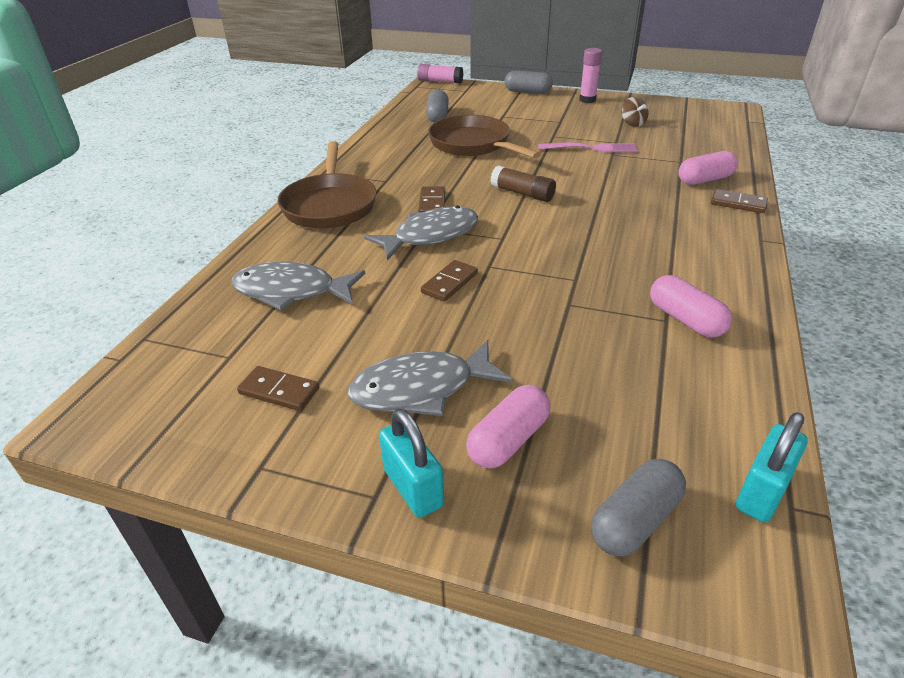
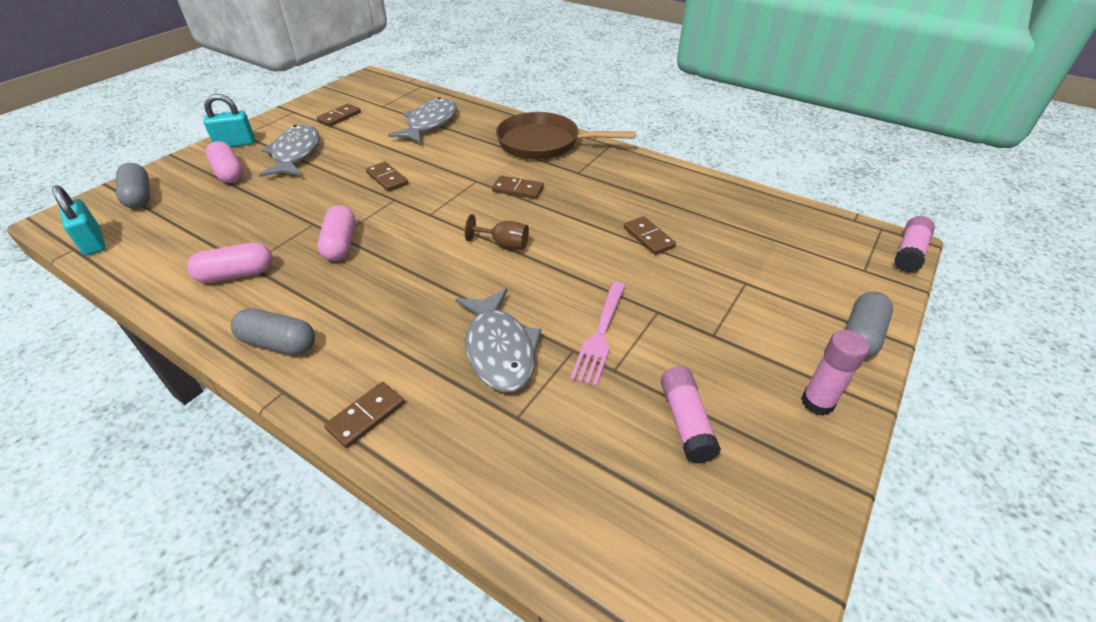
camera: 105 degrees right, 5 degrees up
(430, 236) = (460, 180): grey fish -> grey fish (499, 349)
(437, 116) = (750, 227): grey capsule -> grey capsule (278, 343)
(473, 144) = (648, 237): brown pan -> brown domino
(522, 193) = (504, 244): brown glue stick -> brown goblet
(632, 123) = (685, 421): brown spinning top -> pink glue stick
(705, 180) = (446, 415): pink capsule -> pink capsule (340, 244)

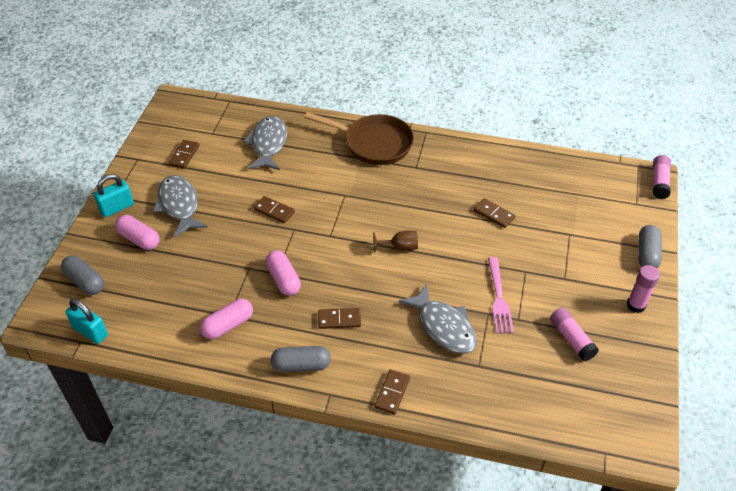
camera: 20 degrees left, 5 degrees up
(518, 189) = (381, 195): brown domino -> brown domino (339, 320)
(544, 143) = (374, 143): brown pan -> brown pan turned 150 degrees counterclockwise

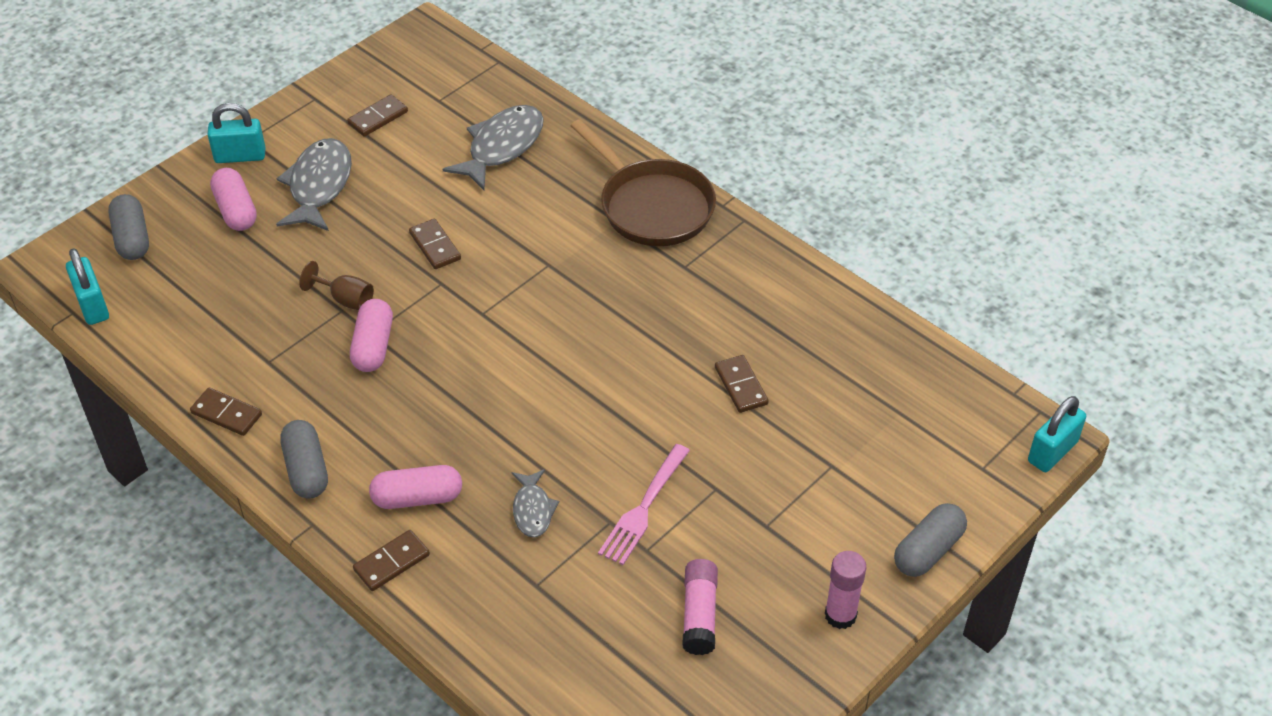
camera: 30 degrees right, 0 degrees up
(228, 325) = (257, 374): pink capsule -> pink capsule (417, 498)
(301, 365) = (306, 470): grey capsule -> grey capsule turned 45 degrees clockwise
(339, 320) = (402, 433): brown domino -> brown domino (226, 414)
(400, 247) = (564, 372): brown goblet -> brown goblet (345, 299)
(443, 327) = (532, 510): grey fish -> grey fish, size x0.56
(659, 182) = (1052, 452): pink glue stick -> turquoise padlock

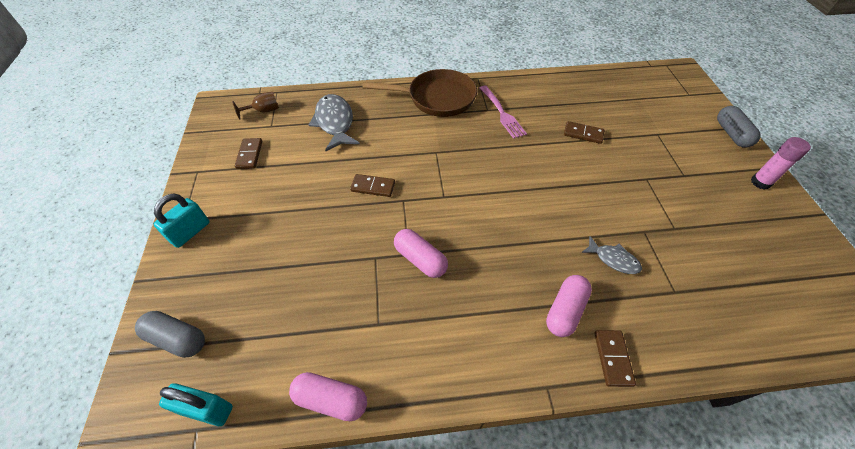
camera: 50 degrees left, 5 degrees up
(226, 414) = (402, 380): brown domino -> none
(236, 210) = (231, 262): pink capsule -> pink capsule (331, 400)
(306, 470) = (494, 360): grey capsule -> none
(319, 186) = (265, 209): grey fish -> none
(345, 299) = (369, 250): brown goblet -> brown goblet (263, 111)
(644, 507) = (642, 212): pink fork -> pink fork (501, 113)
(699, 614) = (735, 233): pink glue stick -> none
(1052, 452) = (692, 73): turquoise padlock -> none

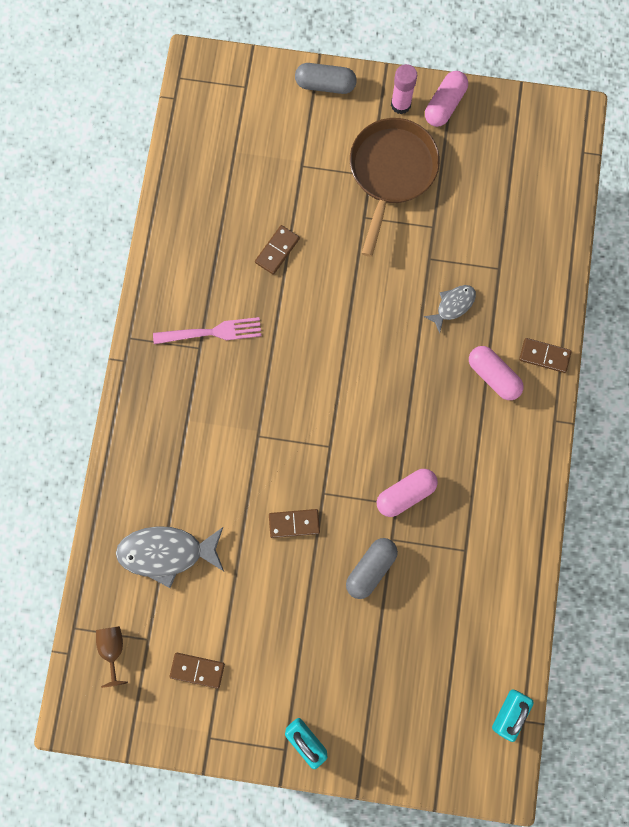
camera: 75 degrees left, 25 degrees up
(177, 339) = (435, 744): grey capsule -> grey capsule (370, 568)
(331, 400) = (524, 604): pink capsule -> pink capsule (444, 105)
(373, 187) = (294, 523): brown domino -> brown domino turned 60 degrees clockwise
(437, 98) = (156, 406): brown pan -> brown pan (391, 172)

